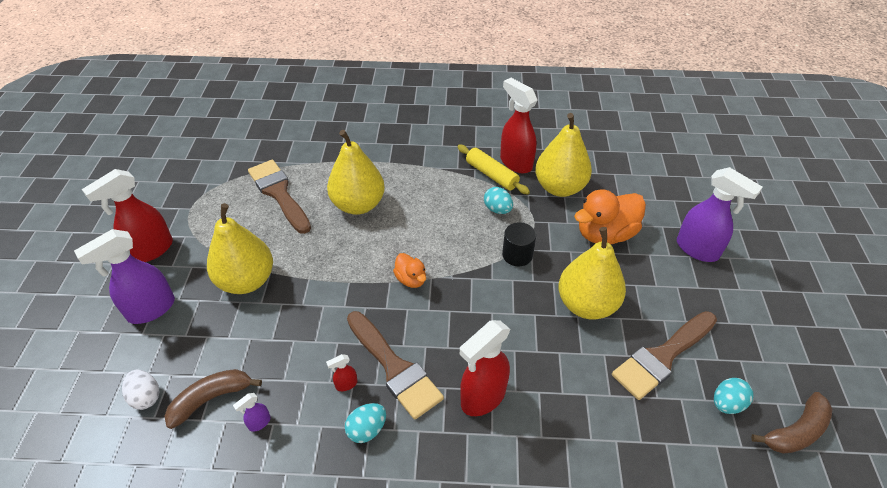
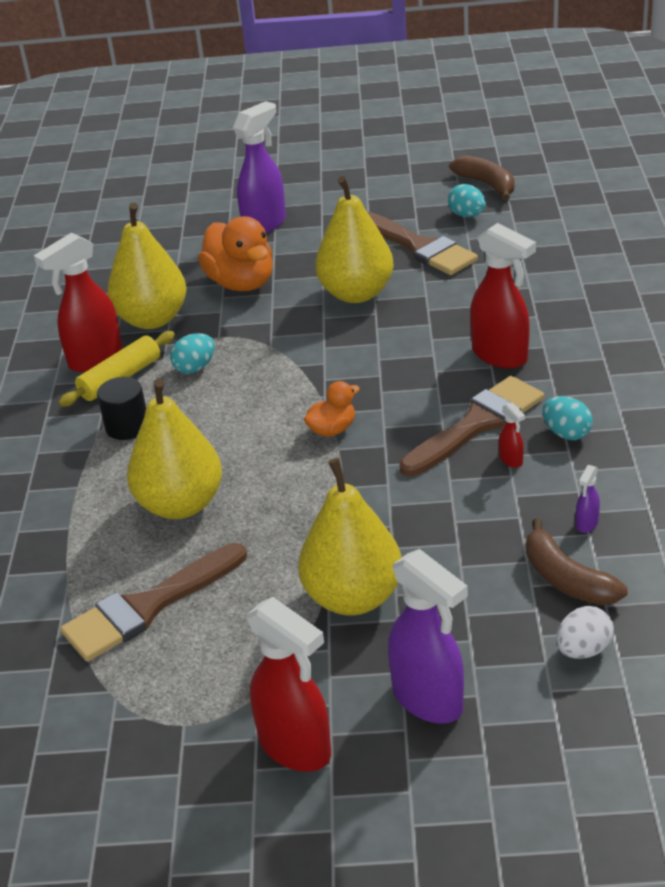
camera: 90 degrees left, 10 degrees down
(259, 423) = (586, 524): purple spray bottle -> purple spray bottle turned 75 degrees clockwise
(517, 255) = (281, 346): black cylinder -> black cylinder (127, 426)

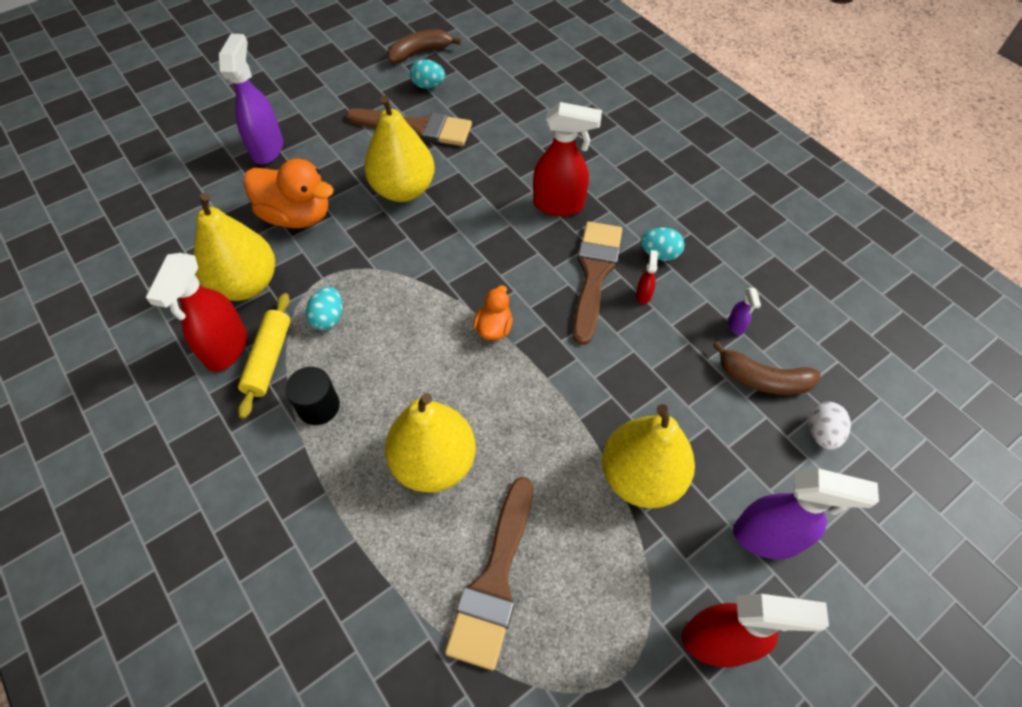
camera: 40 degrees left, 20 degrees up
(487, 184) = (420, 52): brown banana -> brown banana turned 45 degrees counterclockwise
(511, 460) = (643, 295): red spray bottle -> red spray bottle turned 105 degrees counterclockwise

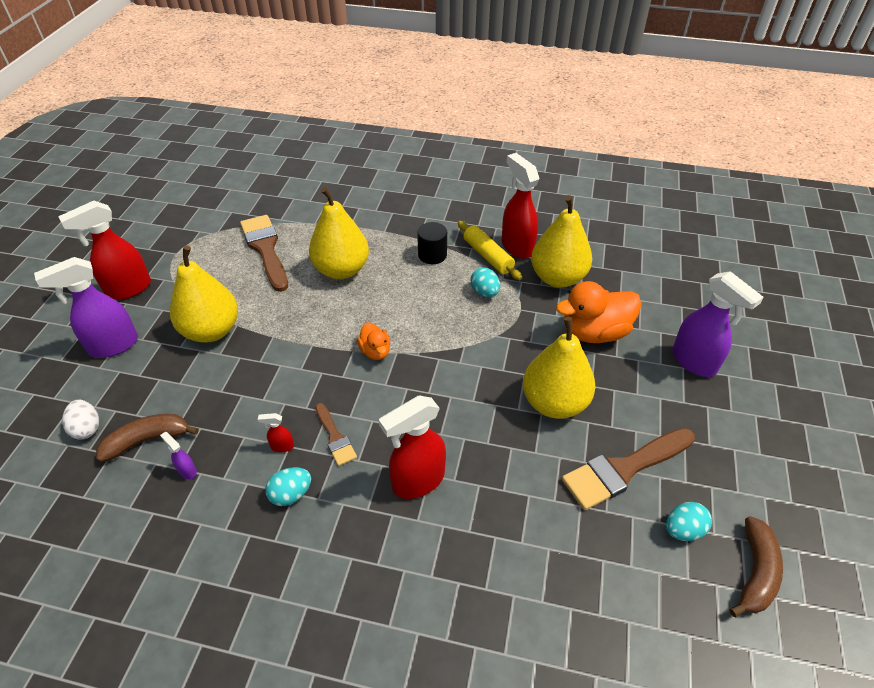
camera: 140 degrees right, 10 degrees down
(594, 274) = (335, 437): brown brush -> brown brush, size x0.54
(643, 295) = (282, 446): red spray bottle -> red spray bottle turned 120 degrees clockwise

